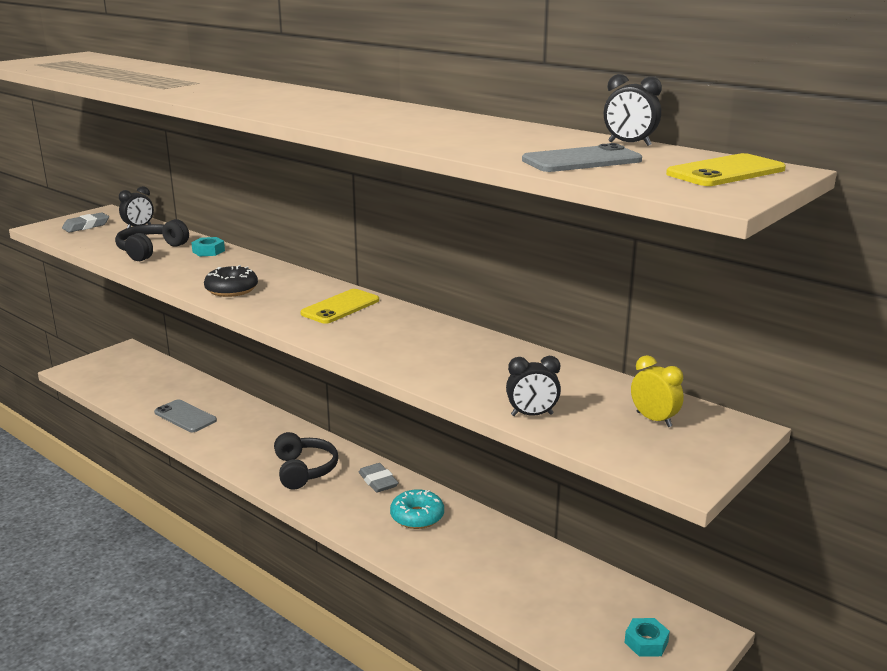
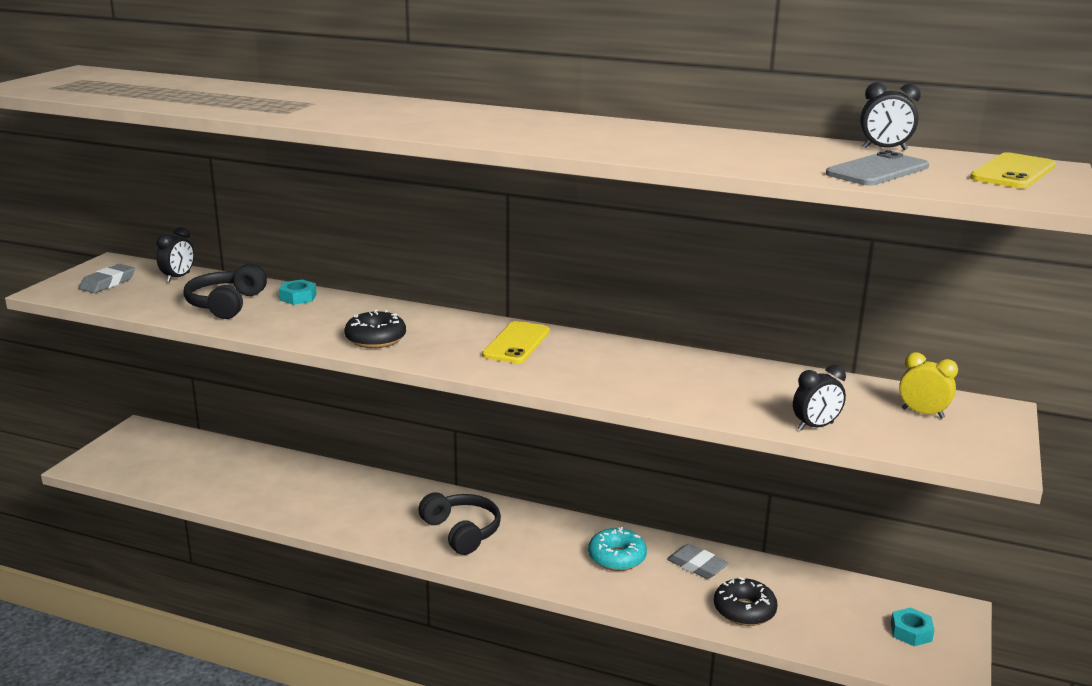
camera: 20 degrees left, 0 degrees up
(185, 416) = (277, 496): grey phone -> none
(378, 481) = (550, 529): grey eraser -> grey eraser (697, 565)
(497, 586) = (744, 610): none -> black donut

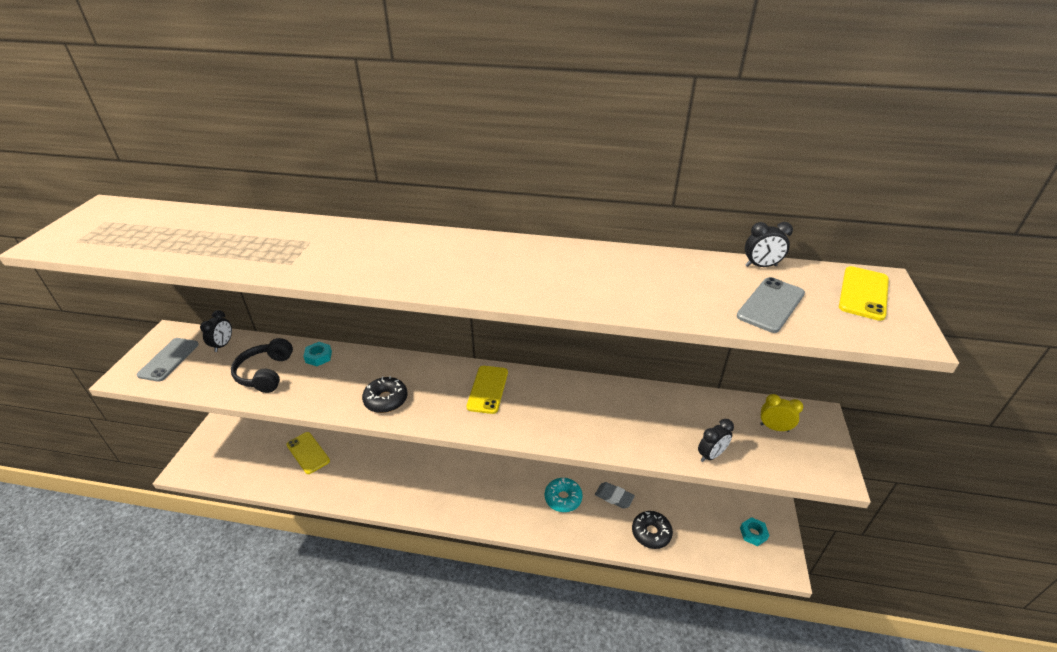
camera: 10 degrees left, 15 degrees up
(108, 283) = (169, 359): grey eraser -> grey phone
(257, 468) = (308, 453): none -> yellow phone
(462, 531) = (459, 491): black headphones -> none

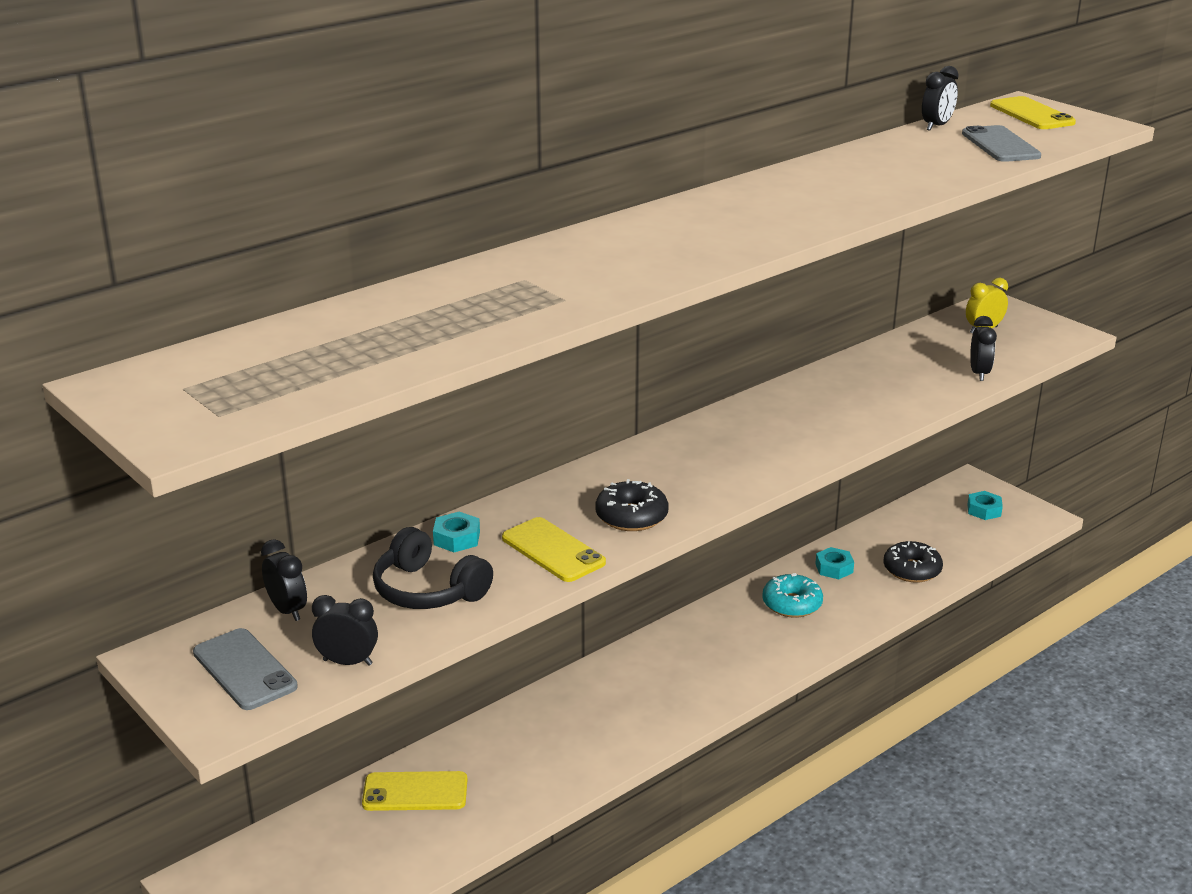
camera: 50 degrees left, 10 degrees down
(189, 383) = (347, 662): none -> black clock
(488, 389) = (711, 446): yellow phone -> yellow phone (553, 550)
(614, 497) = (834, 568): grey eraser -> turquoise nut

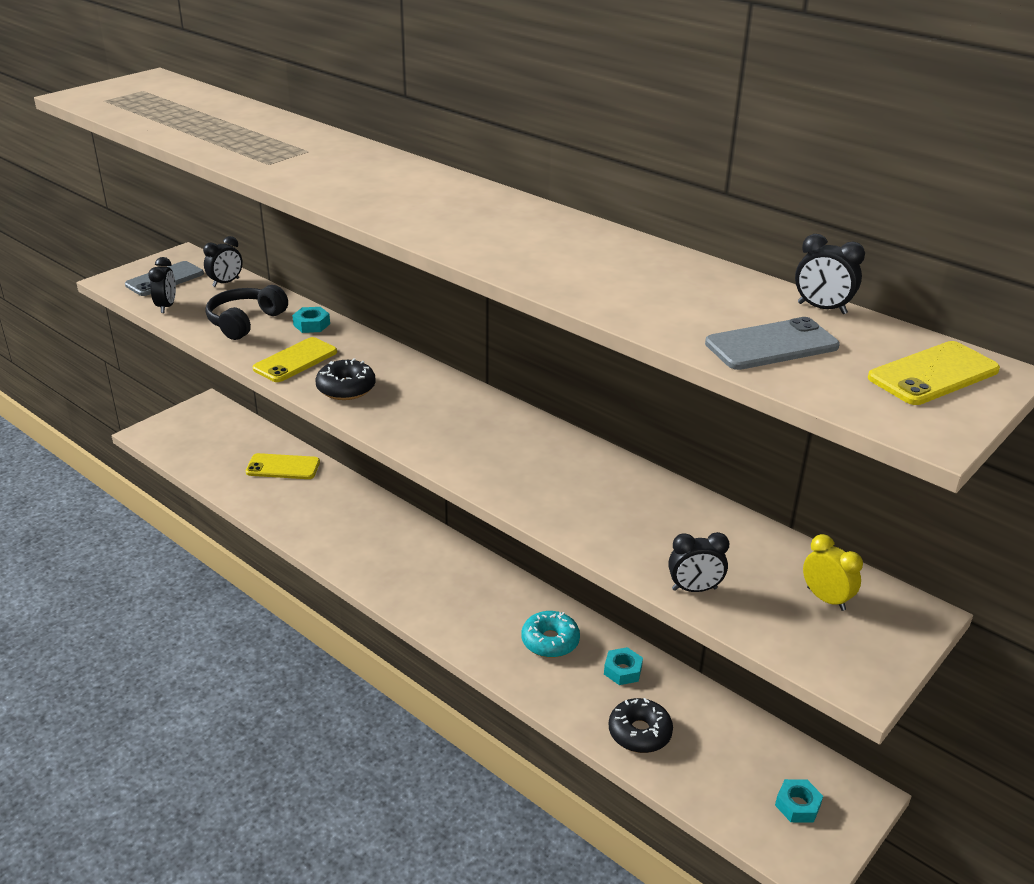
camera: 80 degrees right, 5 degrees up
(415, 792) = (283, 467): yellow phone -> yellow phone turned 75 degrees counterclockwise

